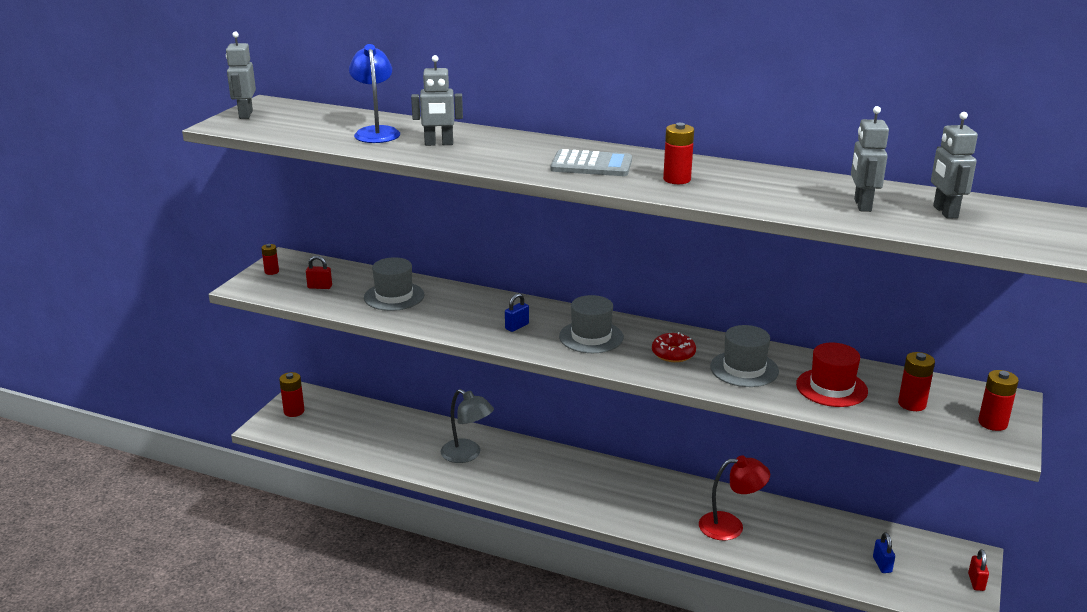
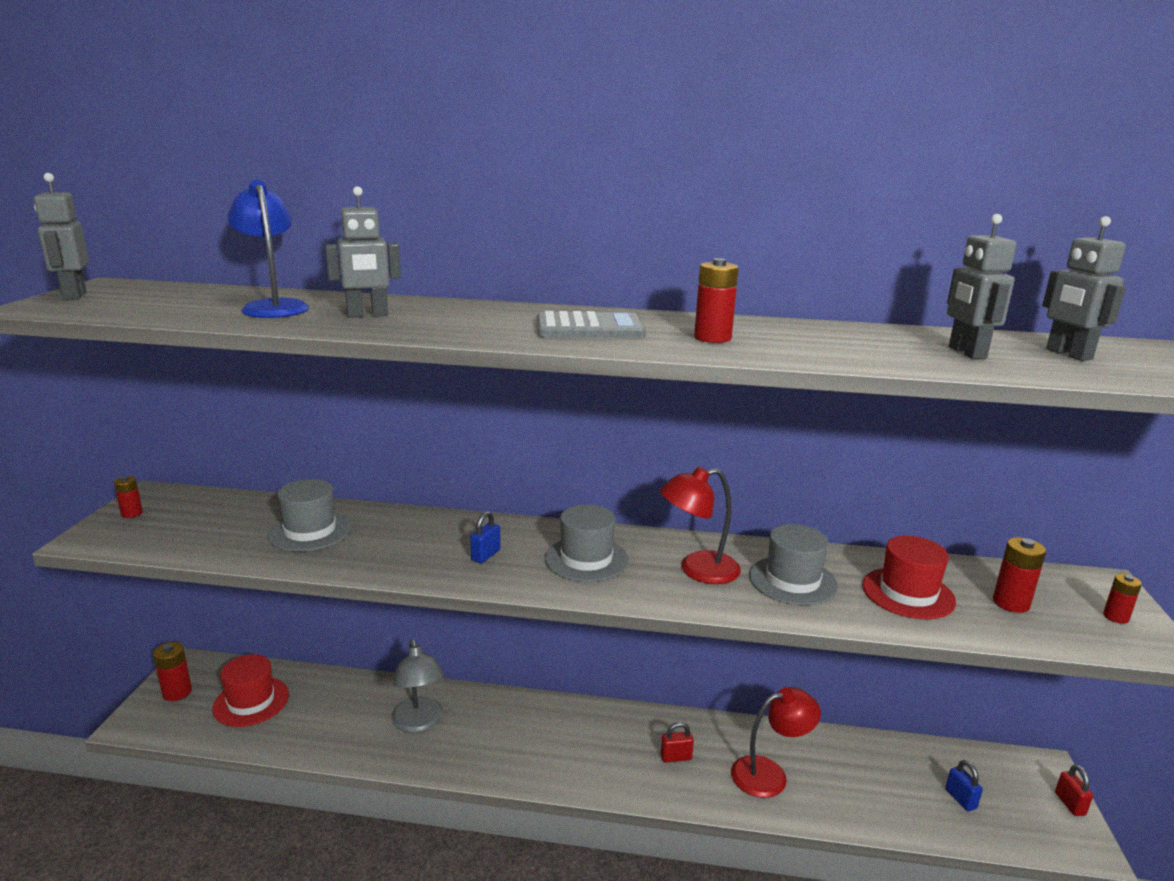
camera: 15 degrees left, 5 degrees down
(320, 287) = (203, 528): red padlock -> red padlock (676, 757)
(346, 424) = (251, 701): none -> red hat
(467, 455) = (419, 723): grey lamp -> grey lamp turned 45 degrees clockwise
(673, 354) = (697, 570): red donut -> red lamp
(992, 423) = (1115, 617): red battery -> red battery, size x0.65

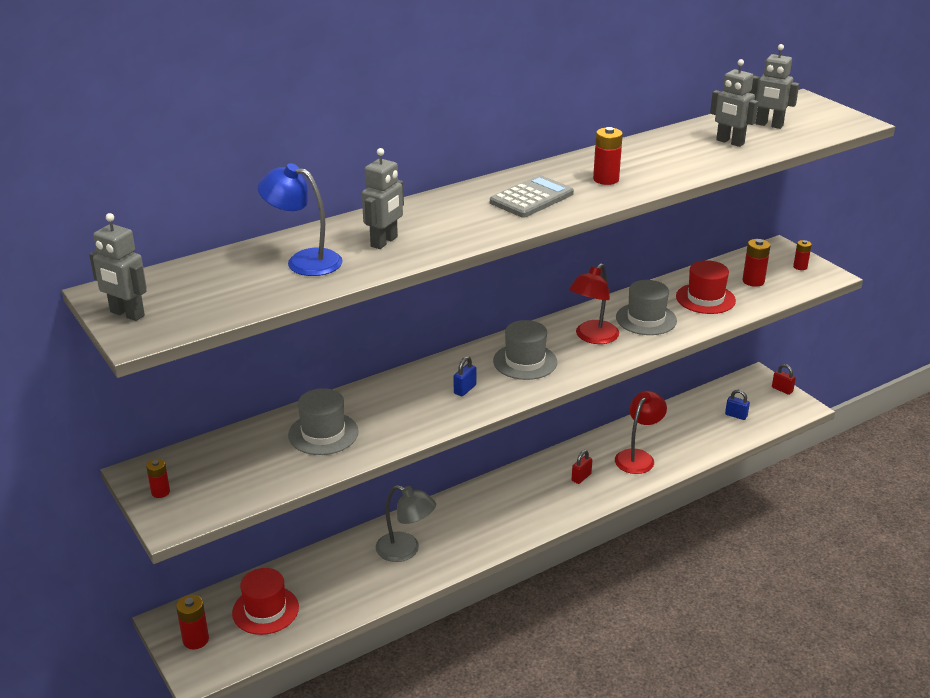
camera: 40 degrees left, 10 degrees up
(486, 555) = (465, 389): blue padlock -> blue padlock turned 45 degrees clockwise

